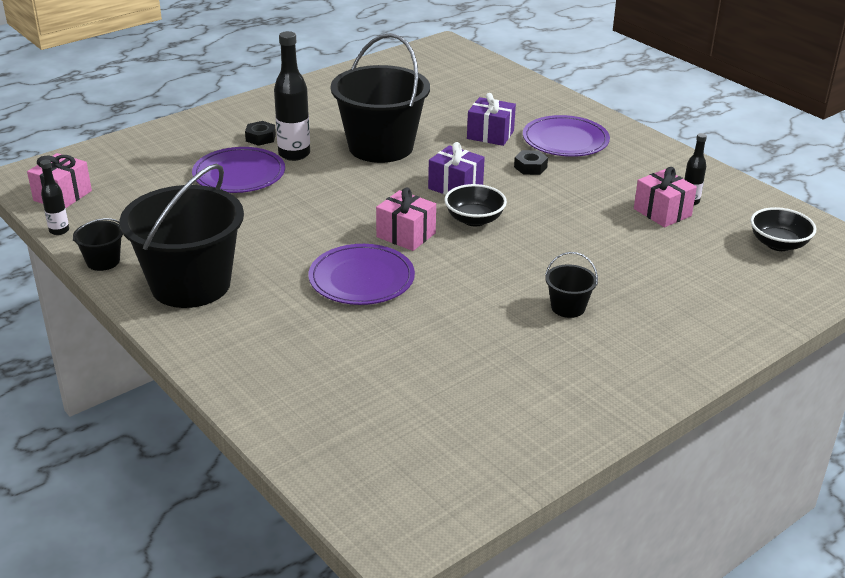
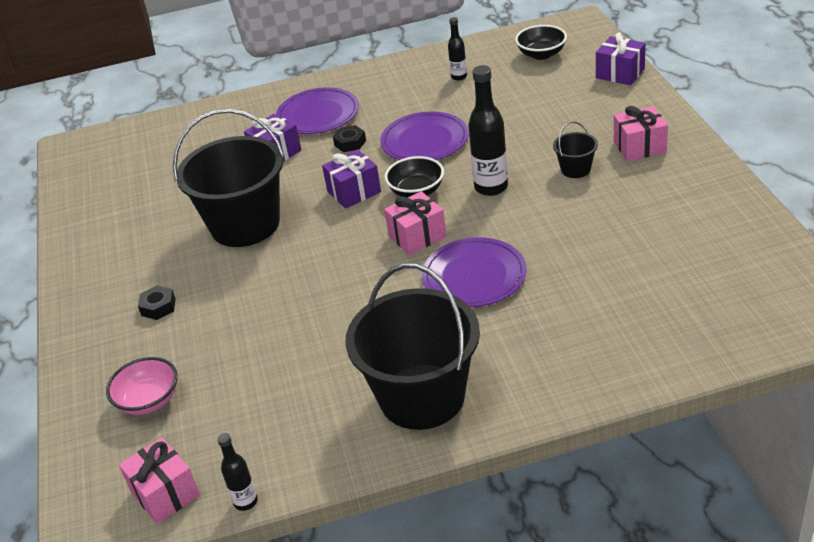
camera: 60 degrees left, 5 degrees up
(103, 261) = (337, 465): black bucket -> none
(155, 163) = (149, 401): none -> pink bowl
(239, 174) = (225, 334): purple plate -> purple plate (424, 141)
(294, 154) = (214, 287): black bottle -> black bottle (491, 187)
(662, 212) = (466, 93): pink gift -> pink gift (639, 147)
(782, 306) = (620, 73): none -> purple gift

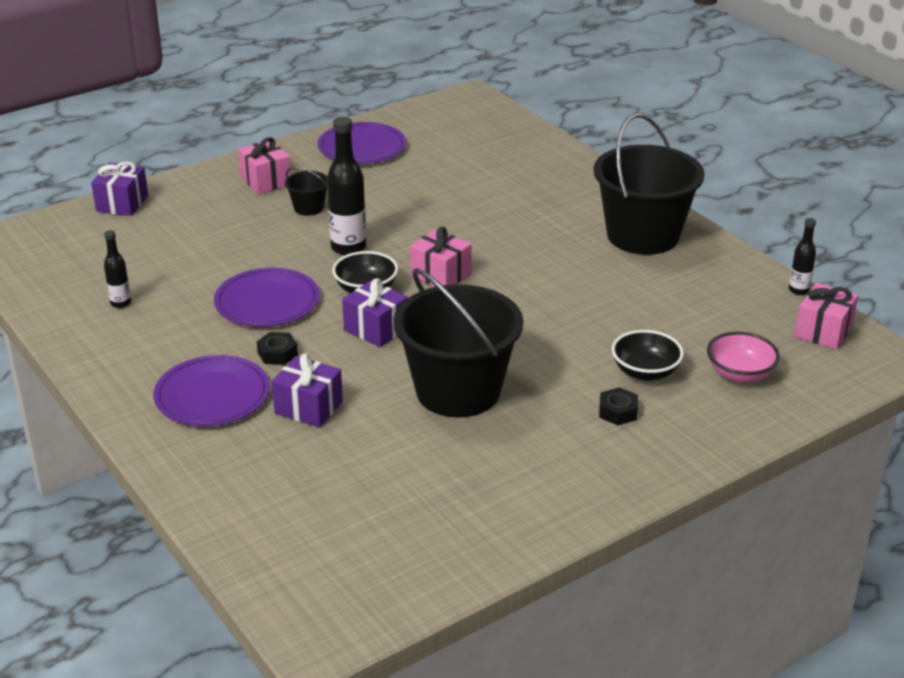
camera: 115 degrees left, 5 degrees down
(474, 276) = (487, 236): purple plate -> purple plate (362, 147)
(541, 54) = (71, 255): black bowl -> black bowl (645, 372)

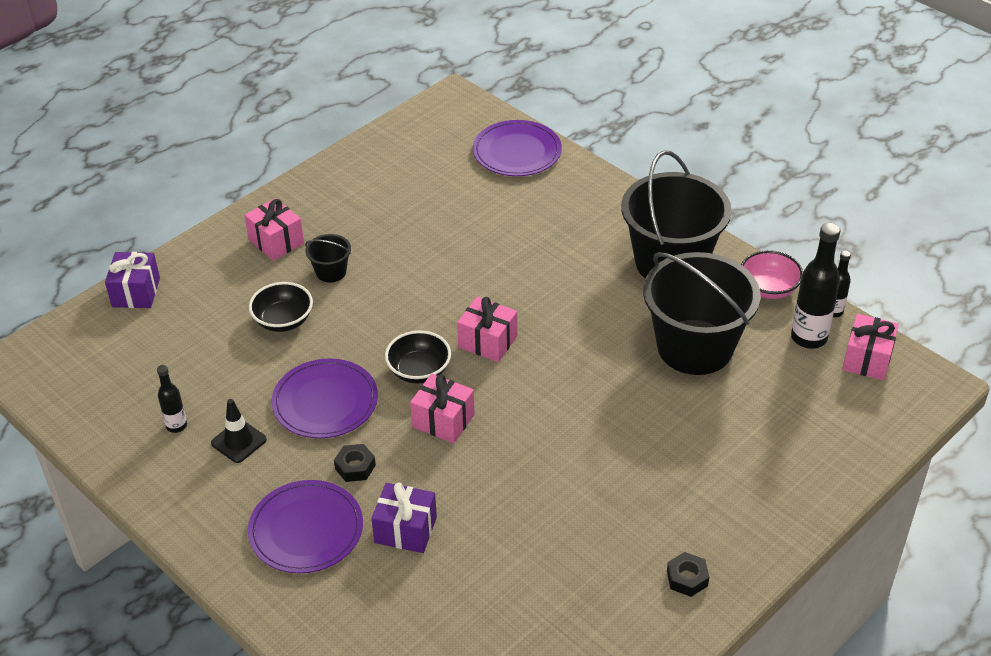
camera: 10 degrees left, 10 degrees up
(174, 321) = (239, 441): none -> black traffic cone
(348, 248) = (386, 319): black bottle -> black bottle (809, 337)
(362, 147) = (362, 183): purple plate -> purple plate (517, 152)
(376, 329) = (443, 421): purple gift -> pink gift
(458, 391) = (544, 486): black bucket -> black bucket (695, 347)
(618, 412) = (701, 488): black nut -> black nut (687, 578)
(645, 372) = (714, 435): black bowl -> black bowl (283, 320)
(740, 374) = (802, 424): pink bowl -> pink bowl (768, 288)

